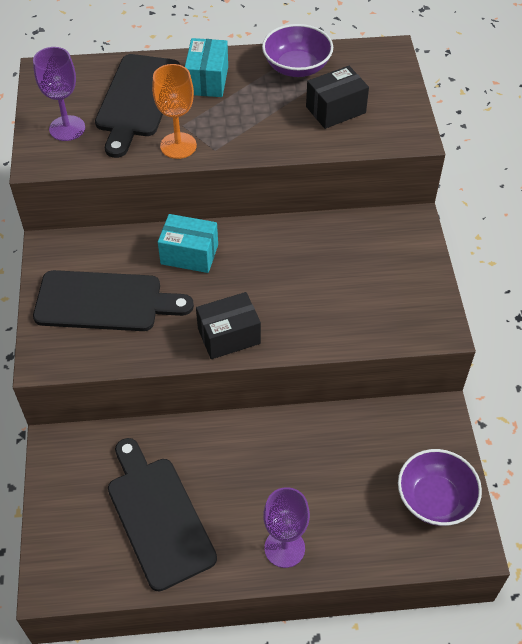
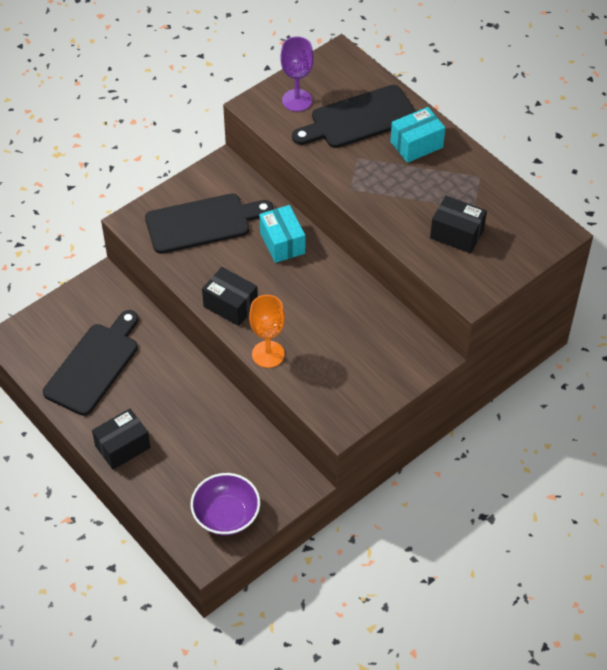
camera: 55 degrees right, 0 degrees up
(105, 302) = (203, 223): black cutting board -> black cutting board turned 75 degrees counterclockwise
(178, 146) = (335, 167): orange goblet -> orange goblet (268, 354)
(284, 548) = (123, 447): purple goblet -> black box
(296, 67) = (482, 187): purple bowl -> none

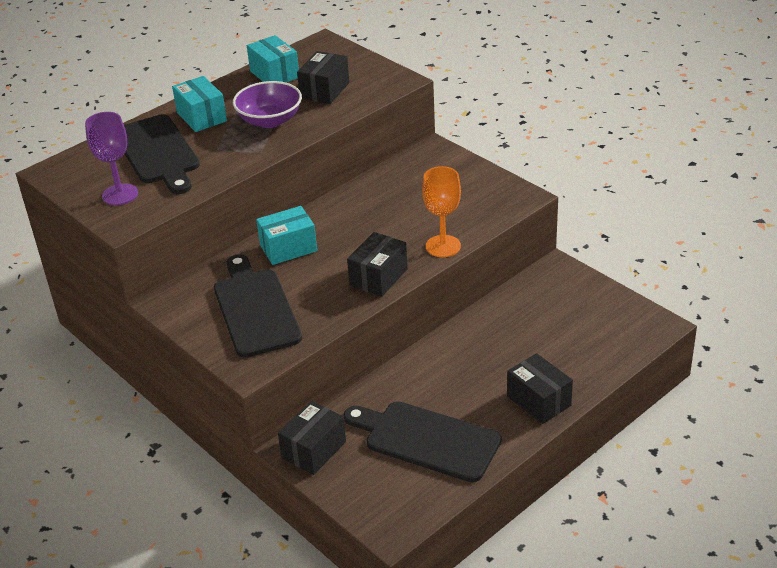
camera: 90 degrees left, 15 degrees down
(98, 293) = (314, 450): none -> black box
(226, 515) = (606, 314): purple bowl -> purple bowl (270, 120)
(492, 195) = (274, 74): none -> turquoise box

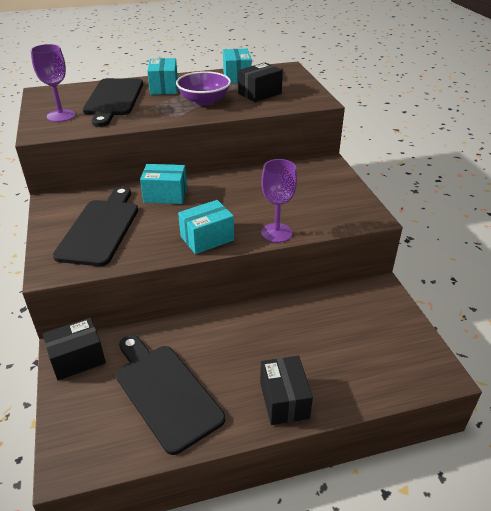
camera: 25 degrees right, 0 degrees up
(378, 277) = (207, 238): black box -> turquoise box
(443, 246) = (276, 233): orange goblet -> purple goblet

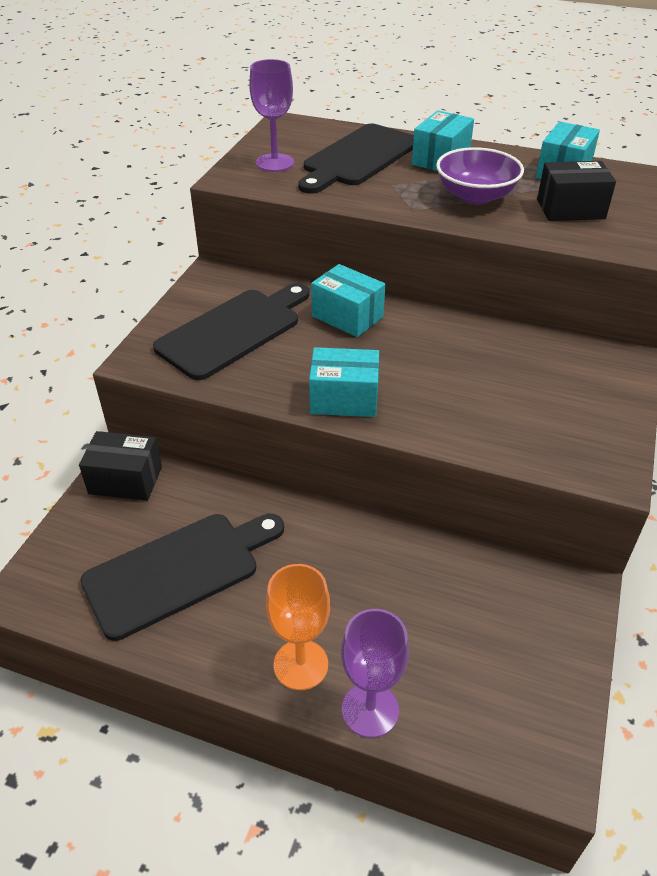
camera: 35 degrees right, 5 degrees up
(165, 392) = (179, 571): black cutting board -> black cutting board turned 60 degrees clockwise
(276, 233) = (442, 432): purple goblet -> purple goblet (370, 709)
(284, 400) = (301, 664): black box -> orange goblet

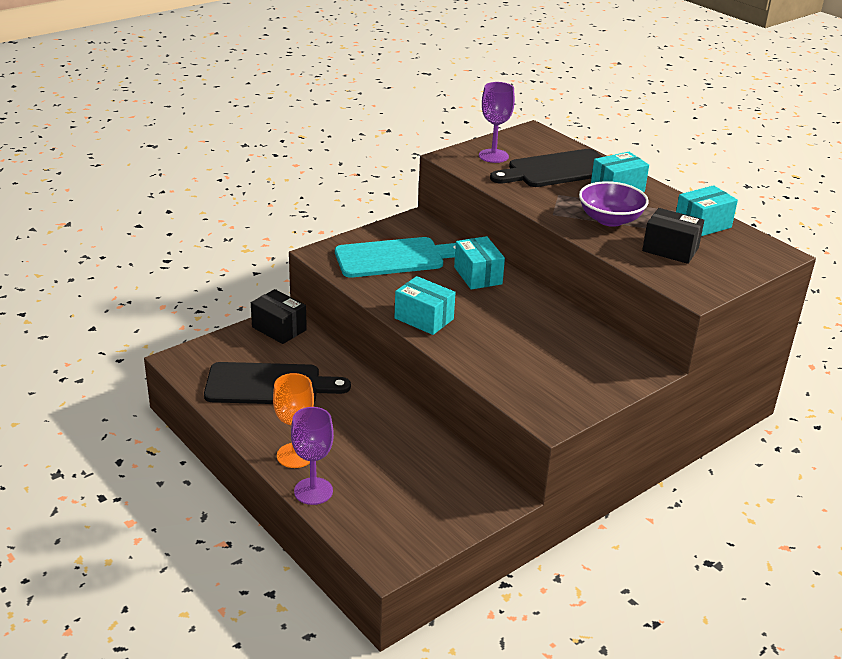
camera: 30 degrees right, 10 degrees down
(233, 331) = (394, 258): black cutting board -> turquoise cutting board

